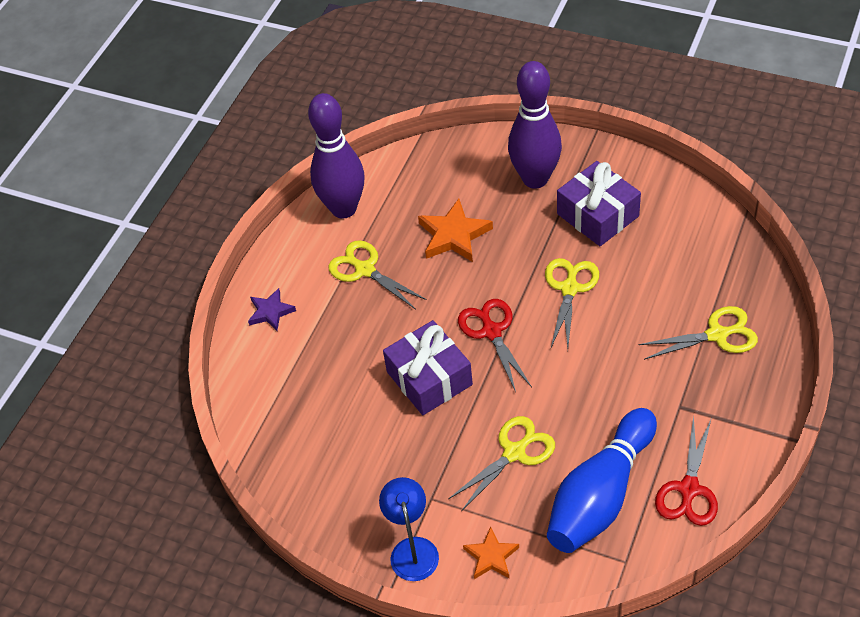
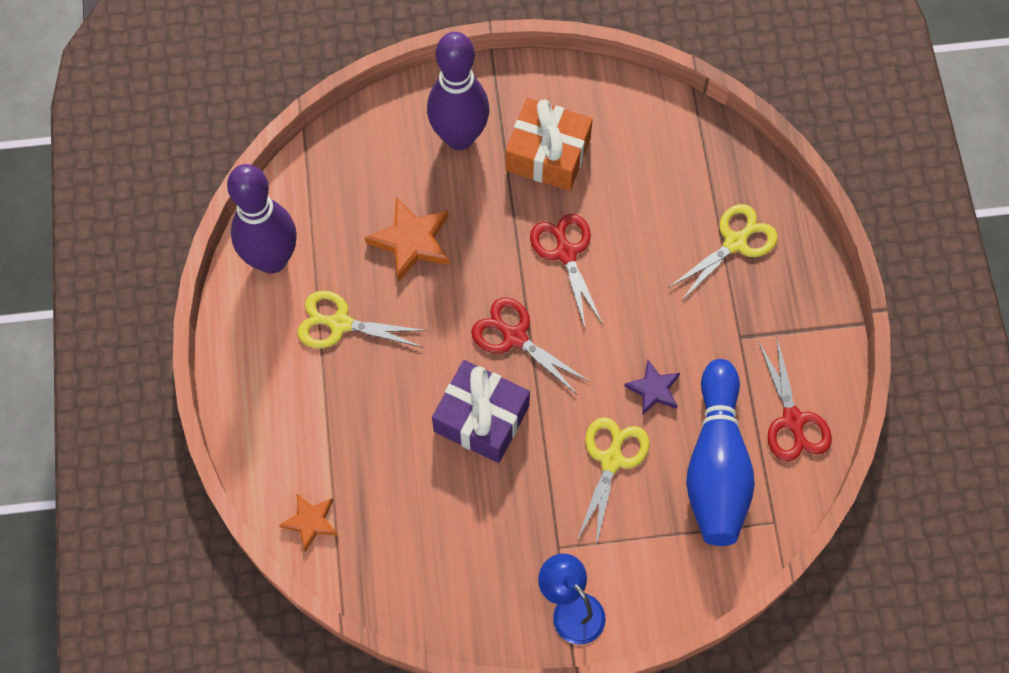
camera: 35 degrees left, 15 degrees up
(270, 312) = (267, 419): purple star -> purple star (653, 389)
(491, 556) = (650, 579): orange star -> orange star (310, 522)
(569, 289) = (566, 253): yellow scissors -> red scissors
(597, 215) = (548, 154): purple gift -> orange gift

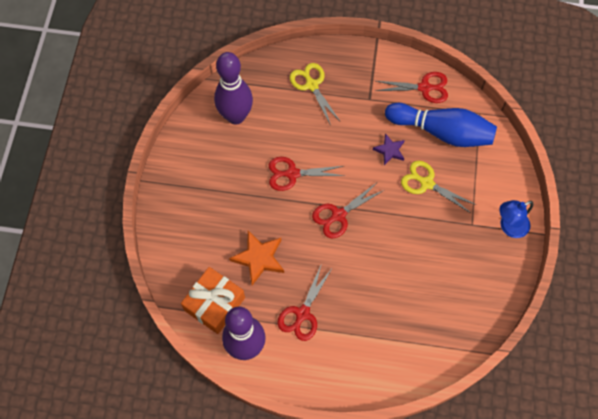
camera: 75 degrees left, 0 degrees up
(310, 522) = (428, 359): orange star -> none
(340, 324) = (302, 313): yellow scissors -> red scissors
(459, 137) = (196, 213): purple bowling pin -> purple bowling pin (236, 116)
(481, 418) = (385, 246): purple gift -> none
(548, 154) = (224, 167): orange gift -> orange gift (214, 304)

